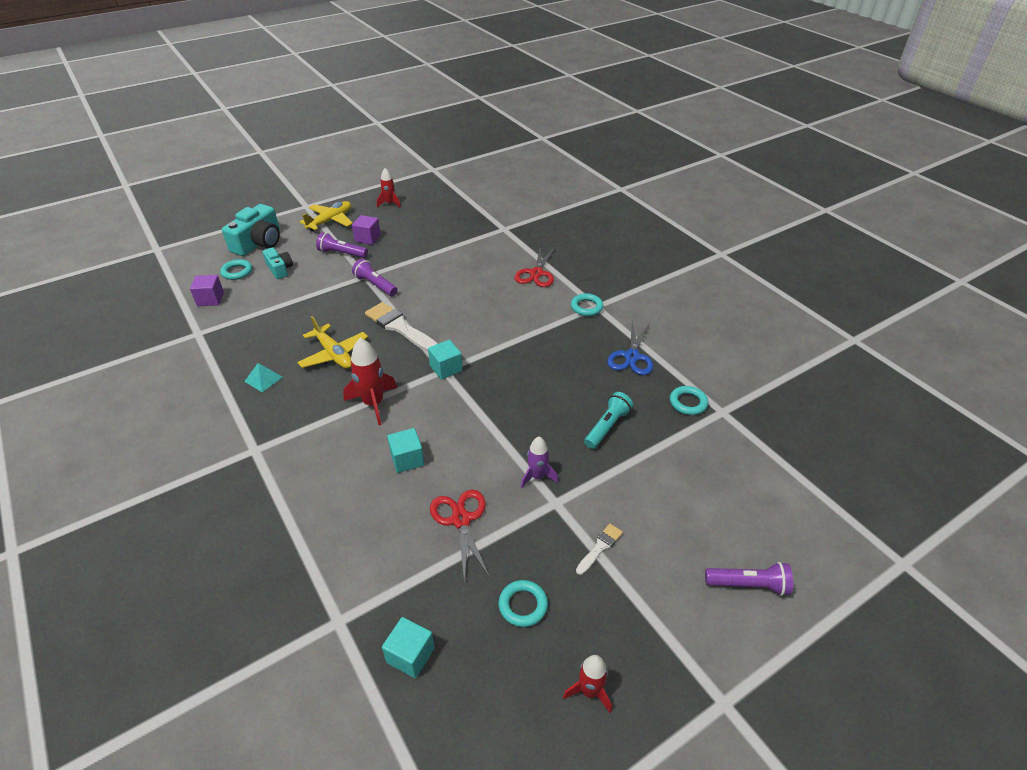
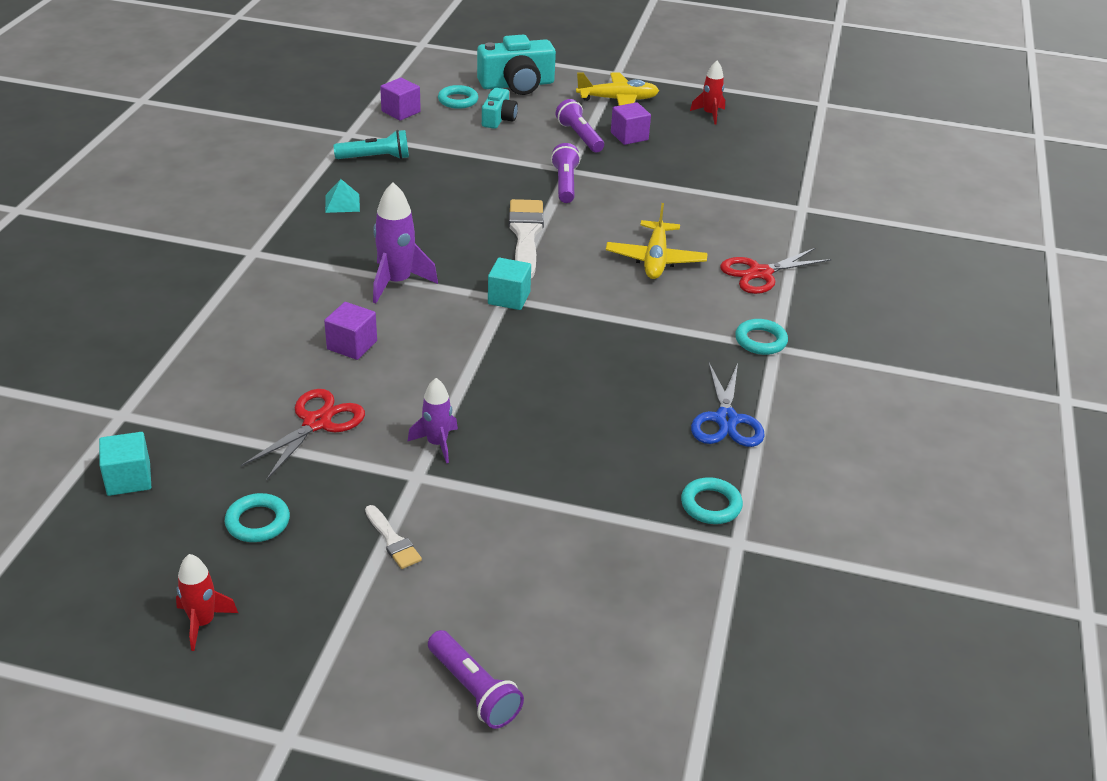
camera: 45 degrees right, 5 degrees down
(334, 354) = (429, 220): yellow plane -> yellow plane (655, 259)
(373, 403) = (397, 282): red rocket -> purple rocket
(407, 459) = (352, 345): turquoise cube -> purple cube
(600, 547) = (393, 540): white brush -> white brush turned 60 degrees clockwise
(607, 427) = (579, 458): turquoise flashlight -> turquoise flashlight (375, 158)
(632, 356) = (726, 420): blue scissors -> blue scissors turned 60 degrees counterclockwise

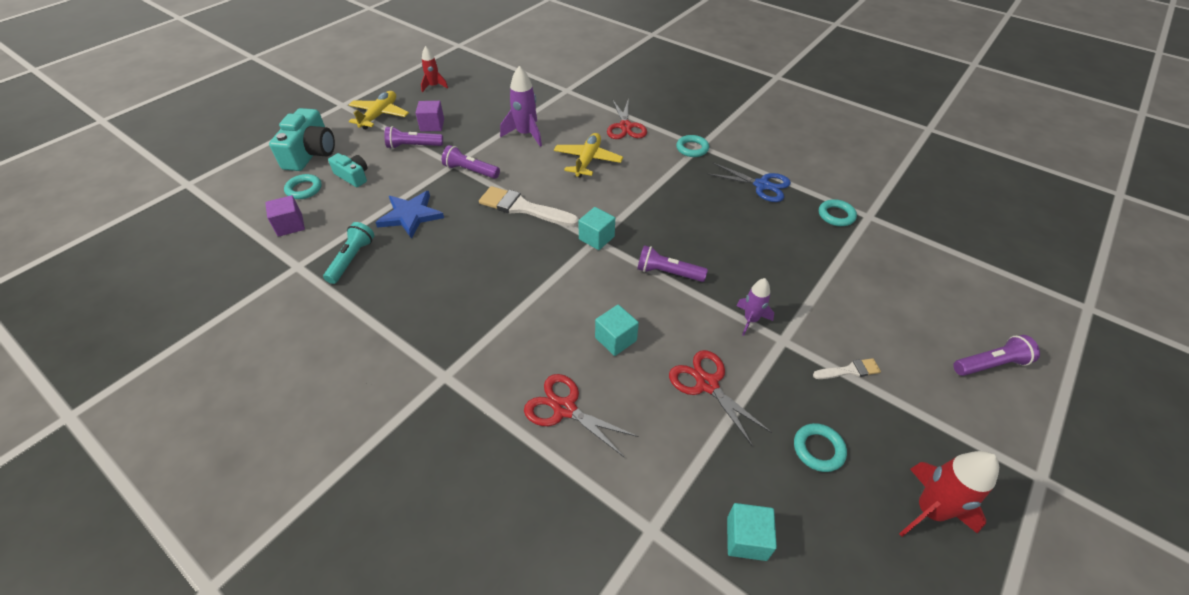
camera: 65 degrees left, 10 degrees up
(203, 623) = (929, 510): red rocket -> red rocket, size x1.58
(242, 332) = (565, 409): none -> red scissors
(342, 203) = (407, 297): turquoise pyramid -> none
(352, 345) = (615, 339): purple cube -> turquoise cube
(397, 282) = (545, 292): purple rocket -> purple rocket (525, 134)
(461, 170) = (410, 215): none -> blue star
(481, 364) = (668, 273): none -> purple flashlight
(655, 259) = (587, 160): yellow plane -> yellow plane turned 105 degrees counterclockwise

